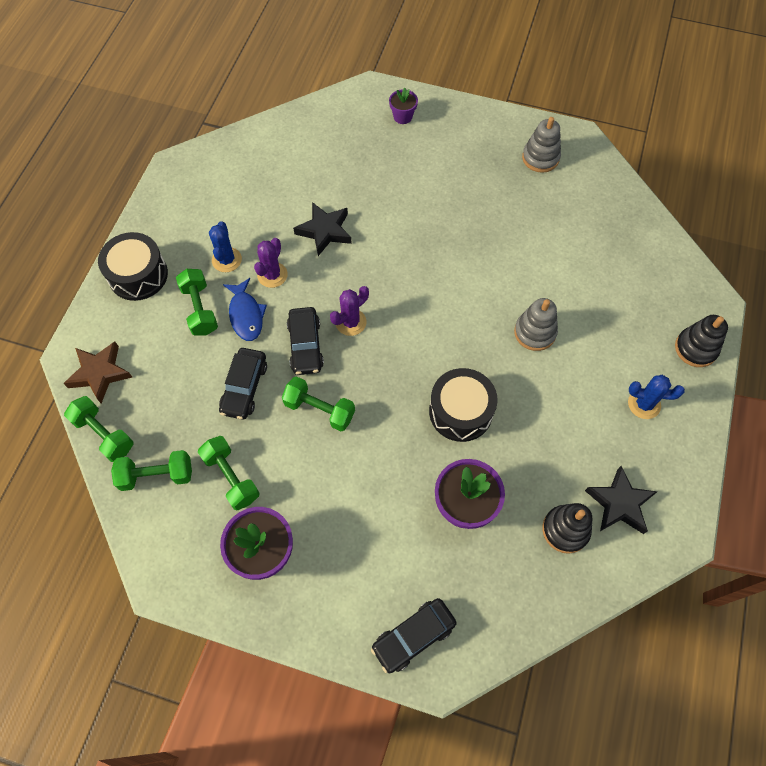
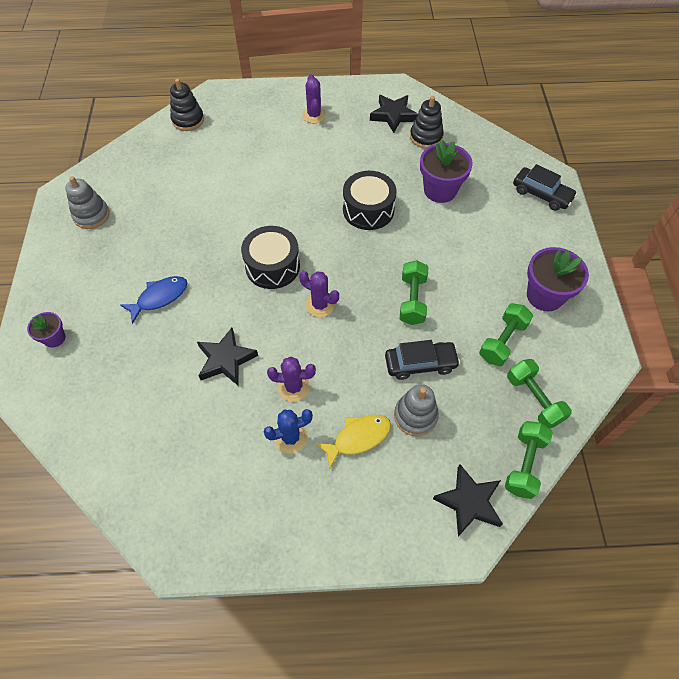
camera: 110 degrees left, 5 degrees down
(100, 373) = (469, 502): brown star -> black star
(138, 275) = (342, 522): black drum -> black drum (272, 266)
(200, 309) = (358, 438): green dumbbell -> yellow fish
(246, 315) = (347, 393): blue fish -> blue fish (159, 297)
(305, 345) = (358, 331): black car -> none
(535, 332) = (279, 182): grey stacking toy -> grey stacking toy (415, 416)
(644, 404) = (314, 115): blue cactus -> purple cactus
(695, 348) = (257, 97): black stacking toy -> black stacking toy (188, 120)

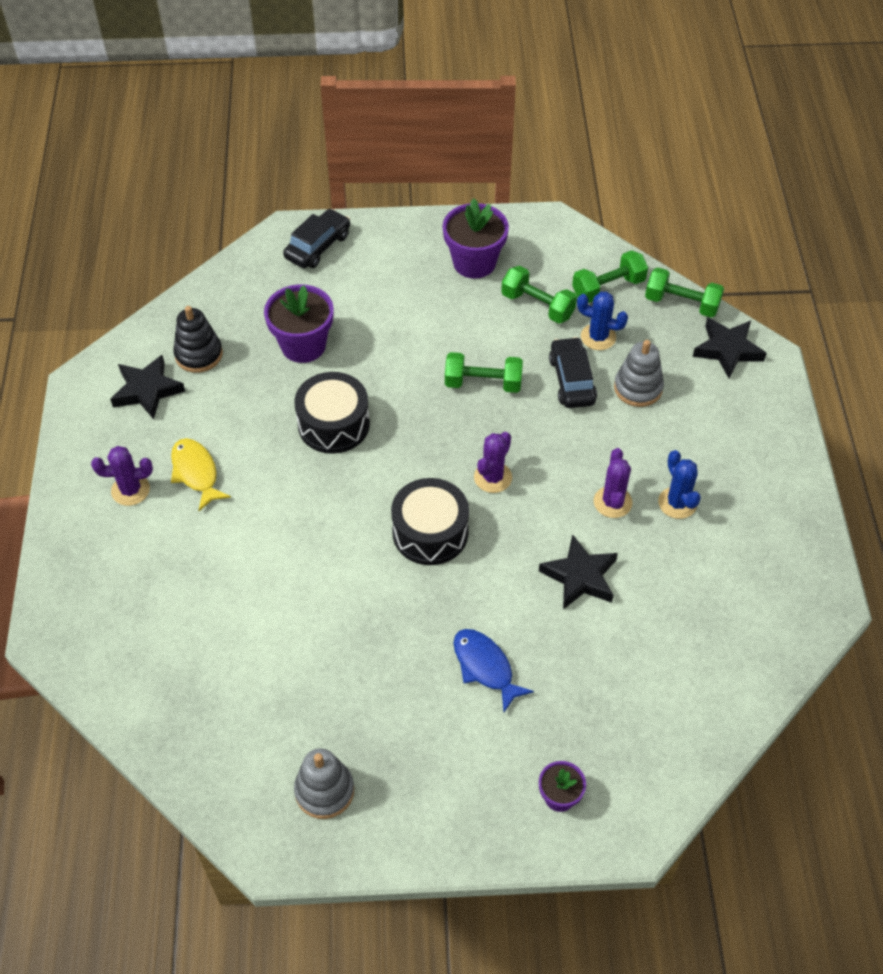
camera: 90 degrees left, 5 degrees down
(188, 120) = (113, 672): black stacking toy -> none
(358, 438) = (670, 440): yellow fish -> yellow fish (196, 473)
(472, 387) = (598, 337): none -> blue cactus

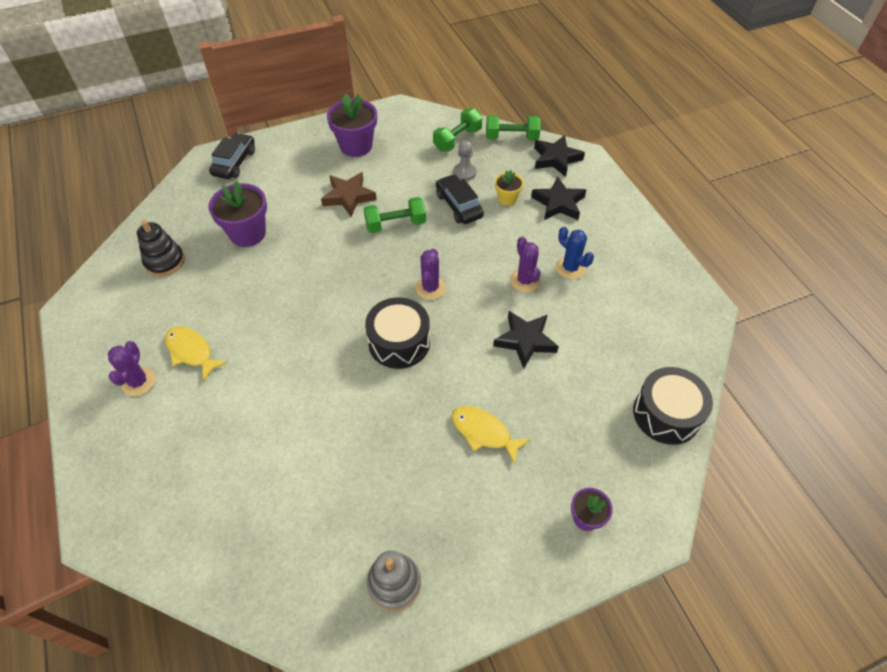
camera: 20 degrees left, 0 degrees up
(130, 490) = (138, 382): purple cactus -> purple cactus turned 60 degrees counterclockwise
(147, 390) = (129, 299): black star -> black star (558, 203)
(333, 424) = (292, 283): black drum -> black drum (666, 414)
(439, 330) = (348, 197): none -> brown star
(485, 667) = (484, 432): blue fish -> yellow fish
(537, 305) = (413, 163): green dumbbell -> none
(598, 337) = (464, 172): blue cactus -> grey pawn
(638, 388) = (507, 198): grey stacking toy -> yellow flower pot

